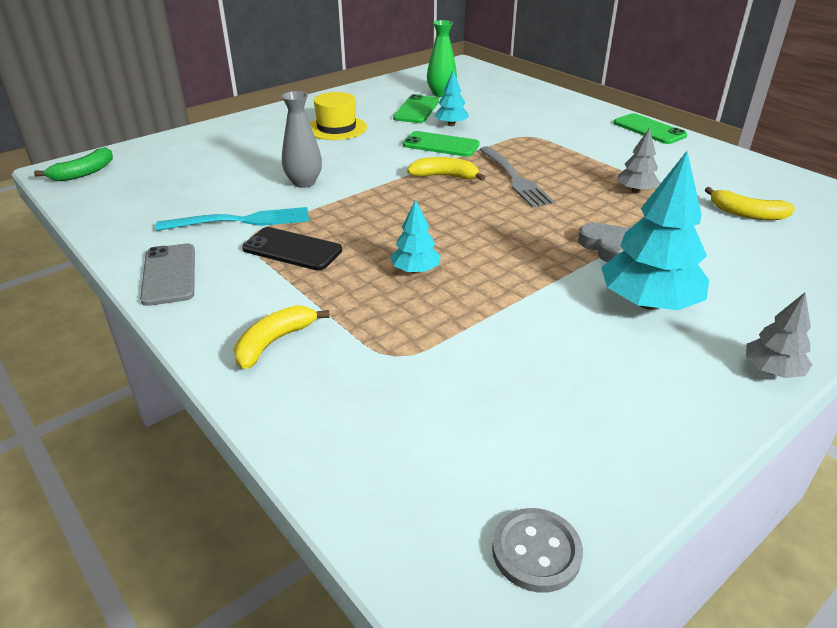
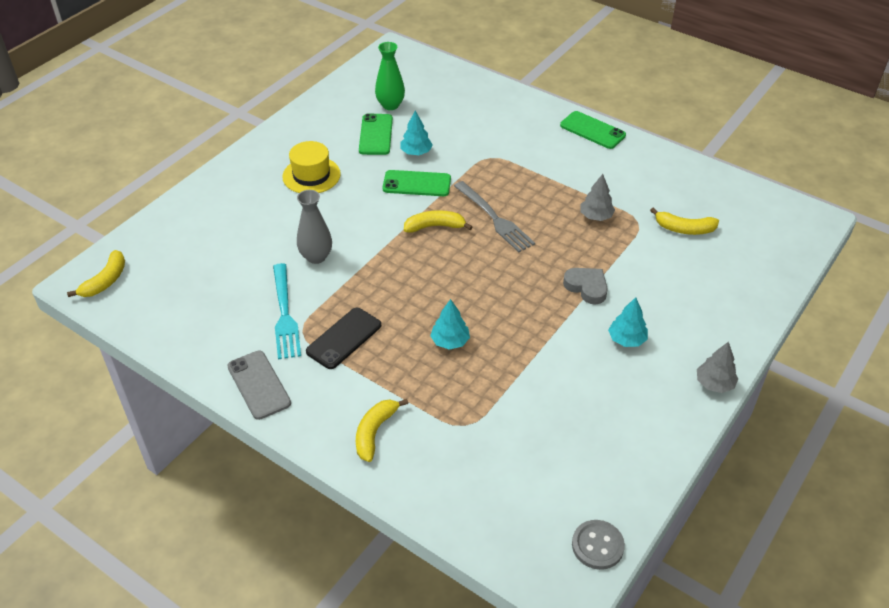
camera: 15 degrees left, 10 degrees up
(83, 173) = (105, 281): green banana -> yellow banana
(241, 221) = (285, 314): turquoise fork -> turquoise fork turned 105 degrees clockwise
(292, 249) = (344, 338): black phone -> black phone turned 60 degrees counterclockwise
(648, 303) = (627, 339): turquoise tree -> turquoise tree, size x0.52

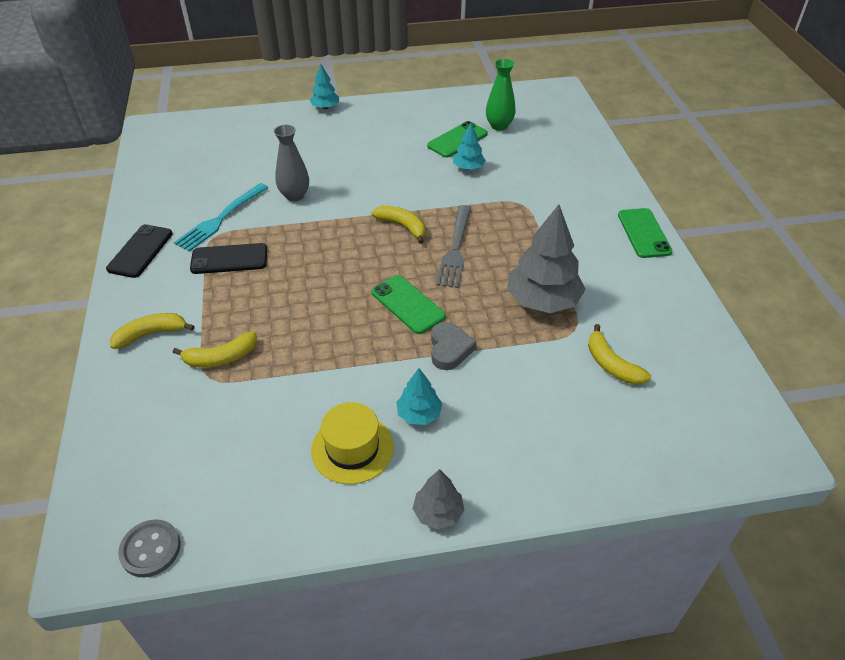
camera: 45 degrees right, 0 degrees up
(105, 281) = (164, 134): yellow banana -> yellow banana (221, 357)
(259, 385) = (140, 251): grey phone -> black phone
(311, 175) = (372, 142): yellow hat -> yellow hat (352, 448)
(417, 184) = (435, 189): green phone -> green phone (407, 304)
(450, 341) = (289, 312): turquoise tree -> turquoise tree (325, 107)
(596, 216) = (543, 301): grey tree -> grey tree, size x1.91

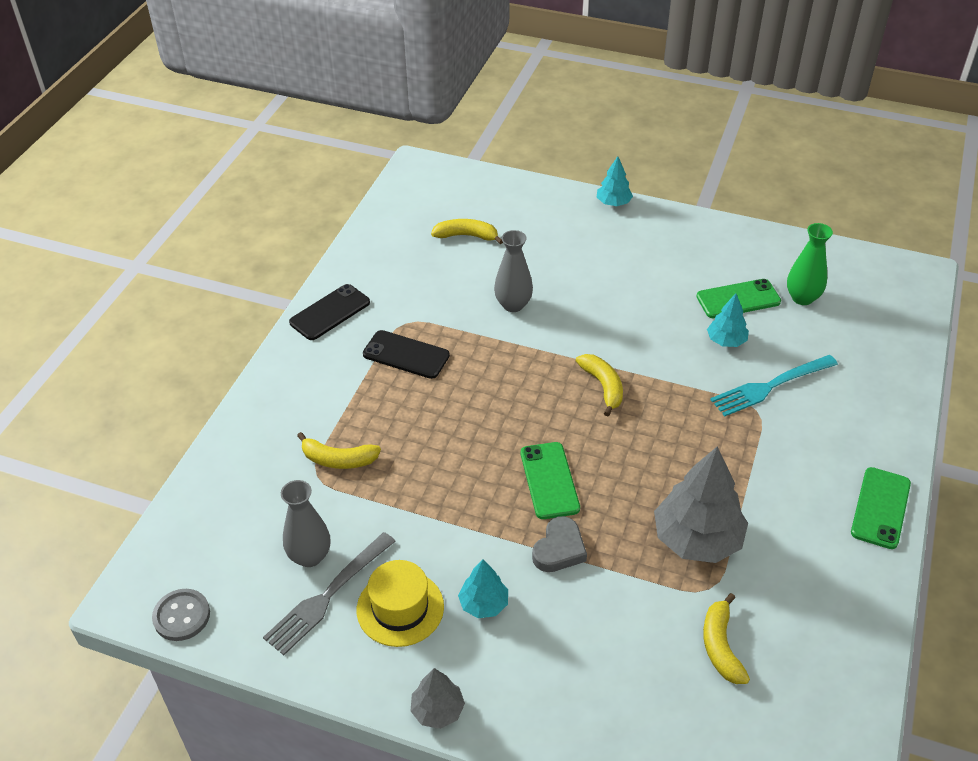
camera: 30 degrees right, 0 degrees up
(151, 334) = (291, 407): yellow banana -> yellow banana (466, 236)
(221, 219) = (424, 304): turquoise fork -> turquoise fork (770, 386)
(244, 443) = (310, 556): none -> grey vase
(455, 249) = (643, 437): grey fork -> grey fork (328, 595)

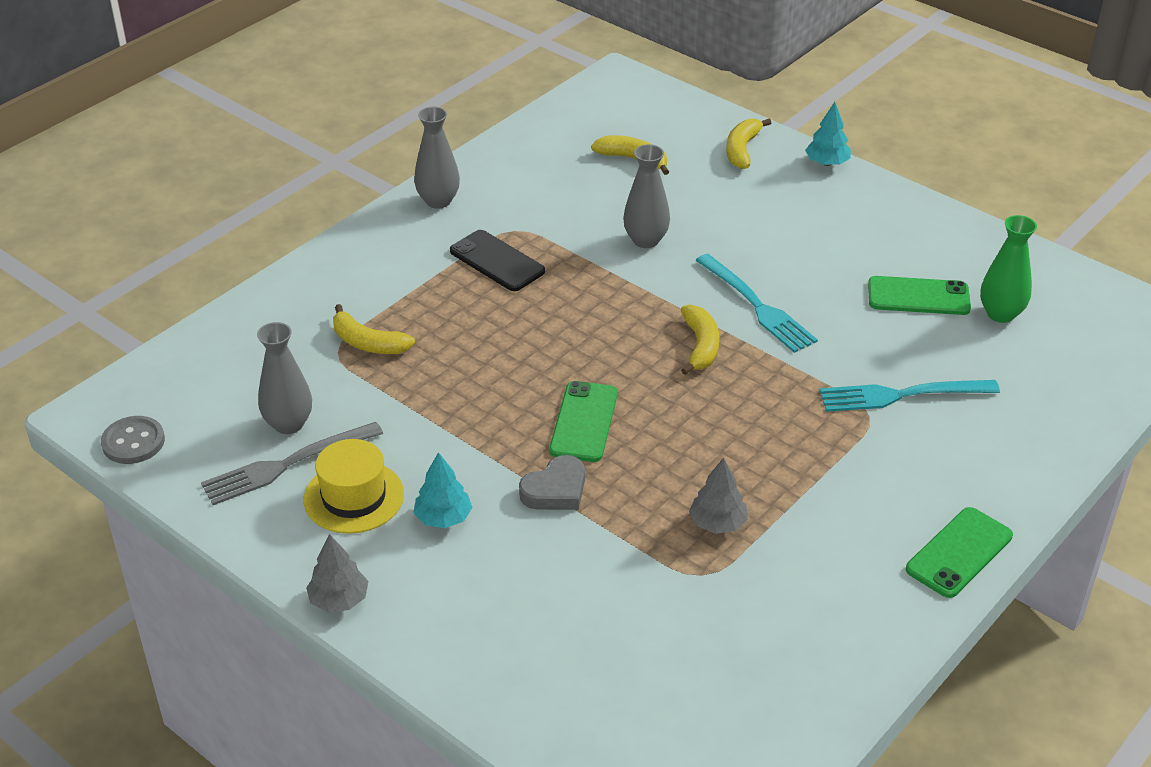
camera: 20 degrees right, 5 degrees down
(330, 312) = (438, 201): black phone -> grey vase
(626, 339) = (757, 306): none -> turquoise fork
(697, 539) = (717, 523): grey tree -> grey tree, size x0.52
(720, 646) = (680, 633): yellow banana -> yellow banana (742, 150)
(726, 341) = (876, 336): turquoise tree -> none

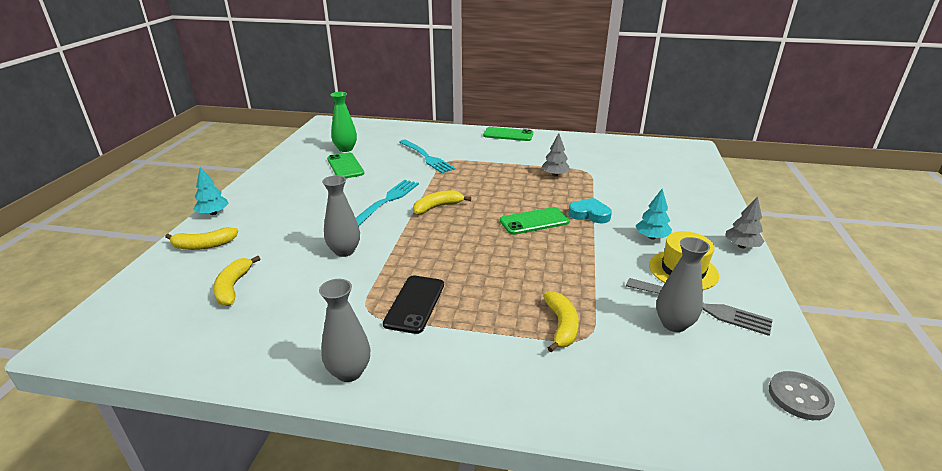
camera: 120 degrees left, 10 degrees down
(555, 490) = (589, 214): grey heart -> turquoise heart

